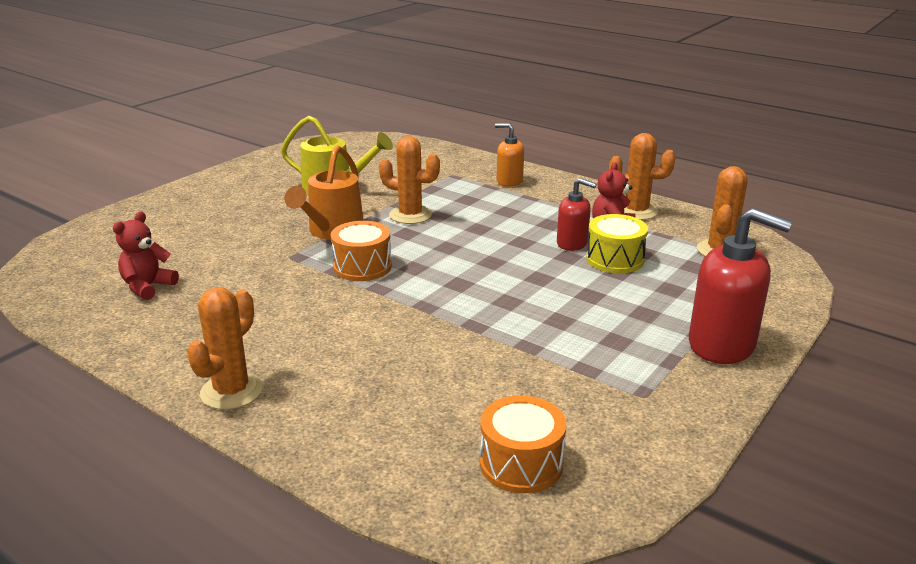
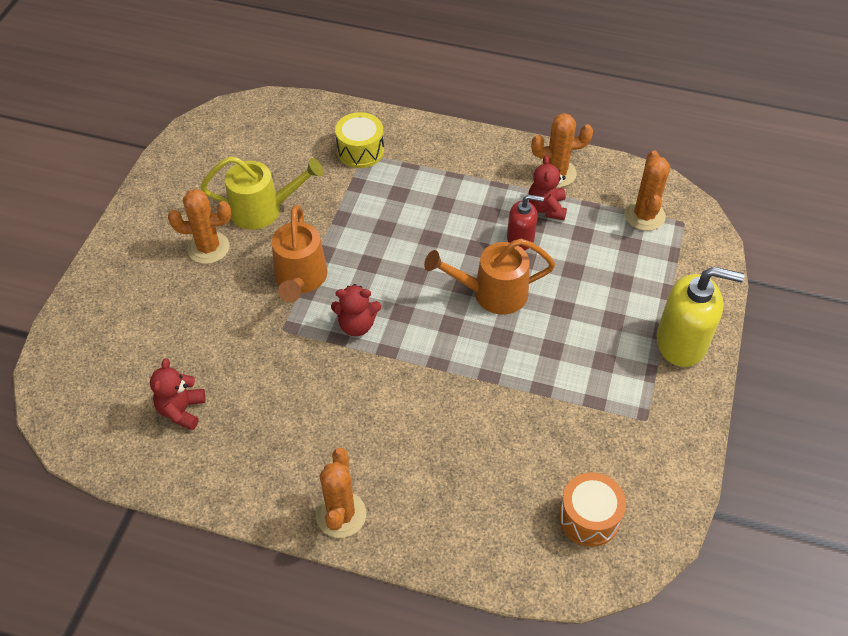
camera: 20 degrees left, 25 degrees up
(362, 267) = (357, 325): orange drum -> red teddy bear
(410, 215) = (359, 234): orange cactus -> orange cactus (208, 248)
(509, 181) = (424, 152): orange soap dispenser -> none
(516, 271) = (491, 293): none -> orange watering can
(615, 259) = (564, 252): yellow drum -> yellow drum (360, 151)
(722, 345) = (682, 342): red soap dispenser -> yellow soap dispenser

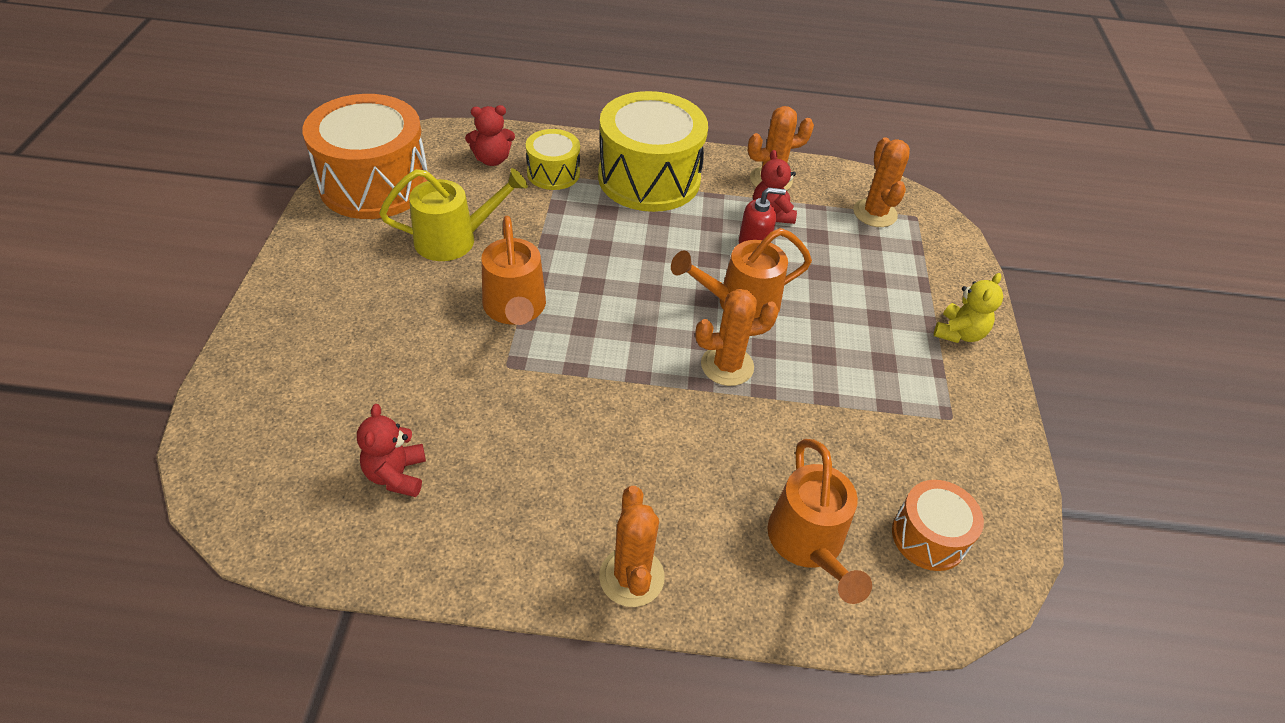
camera: 15 degrees left, 5 degrees down
(207, 150) = (374, 184): none -> orange drum
(208, 248) = (396, 285): orange cactus -> orange cactus (727, 366)
(357, 325) = (595, 352): red teddy bear -> red teddy bear (492, 159)
(444, 163) = (649, 178): none -> yellow drum
(487, 510) = (809, 545): none -> orange watering can
(682, 342) = (959, 333): yellow soap dispenser -> yellow teddy bear

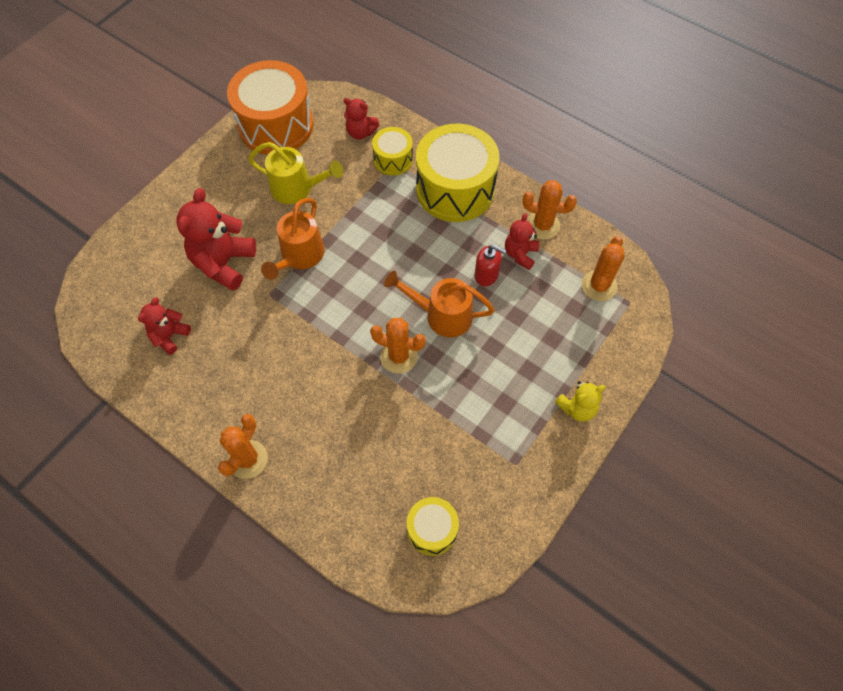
camera: 35 degrees right, 15 degrees up
(414, 355) = (224, 263): none -> red teddy bear
(809, 545) = (357, 495): orange watering can -> none
(928, 537) = (432, 529): orange drum -> yellow drum

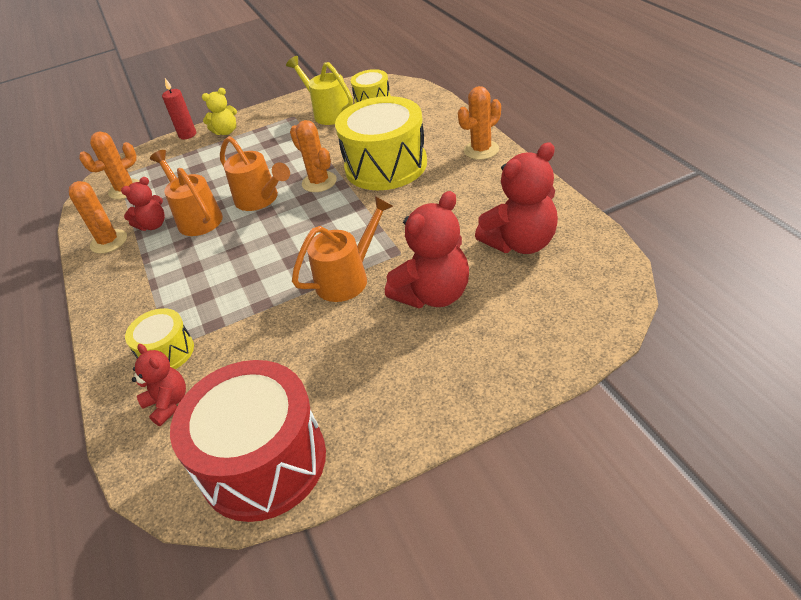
camera: 145 degrees left, 20 degrees down
(170, 336) = (520, 243): red teddy bear -> red teddy bear, size x1.75
(276, 125) = (263, 461): orange drum -> red drum
(297, 189) = (299, 353): yellow watering can -> yellow watering can (328, 112)
(455, 189) = (142, 297): yellow drum -> yellow drum (386, 165)
(486, 275) = (196, 217): red soap dispenser -> orange watering can
(577, 408) = (226, 132): yellow teddy bear -> yellow teddy bear turned 150 degrees clockwise
(621, 388) = (187, 135): none -> red candle

